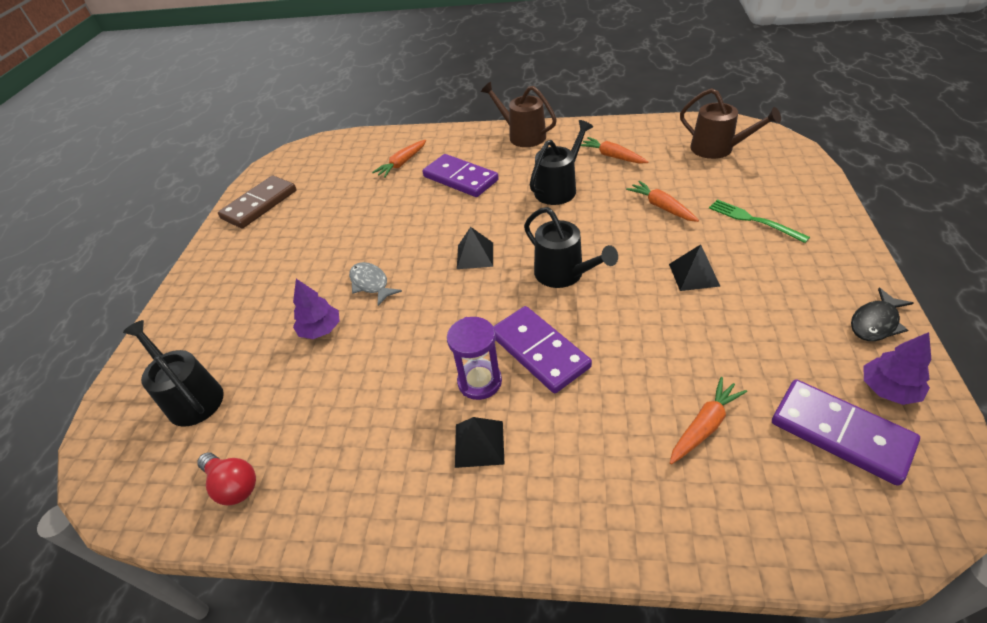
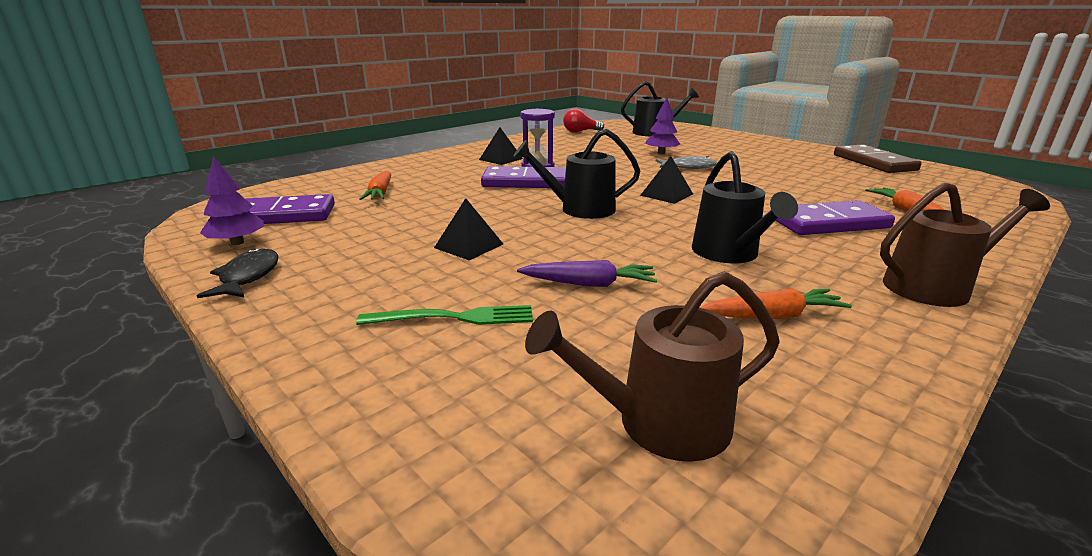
camera: 125 degrees right, 20 degrees down
(661, 207) = (589, 284): orange carrot -> purple carrot

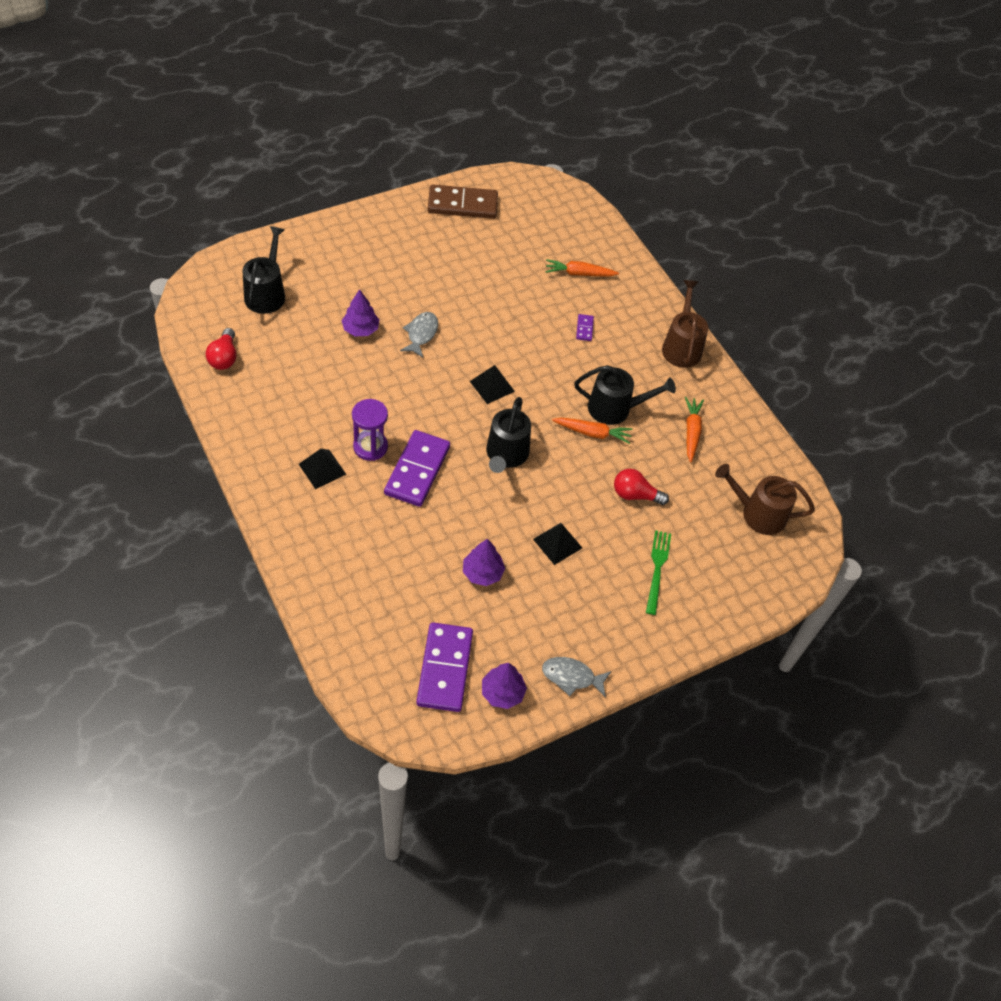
camera: 80 degrees left, 30 degrees up
(248, 277) = (571, 677): black fish -> grey fish
(380, 193) = (407, 589): orange carrot -> orange carrot (592, 433)
(409, 217) = (482, 573): none -> purple tree
(589, 284) = (635, 495): purple carrot -> red light bulb
(660, 423) = (758, 514): brown watering can -> brown watering can turned 105 degrees clockwise
(829, 223) = (584, 328): purple domino -> purple domino, size x0.43

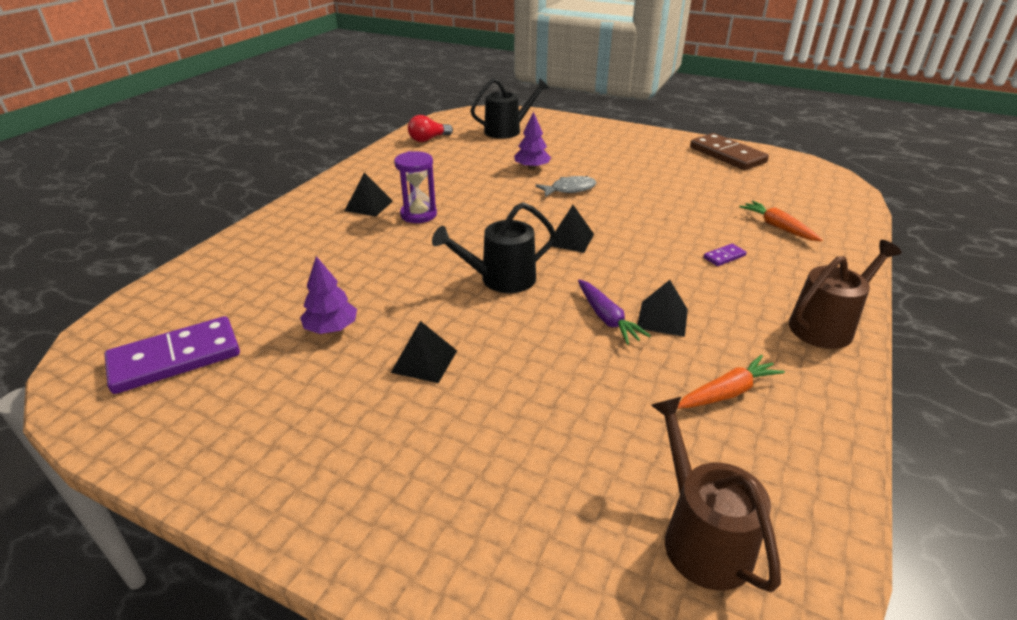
camera: 60 degrees right, 20 degrees down
(417, 470) = (420, 244): purple domino -> none
(502, 692) = (161, 416): purple tree -> none
(571, 677) = (220, 467): grey fish -> none
(592, 433) = (607, 318): orange carrot -> purple carrot
(615, 408) = (662, 318): black watering can -> black pyramid
(635, 495) = (567, 389): red light bulb -> none
(657, 569) = (474, 467): green fork -> none

